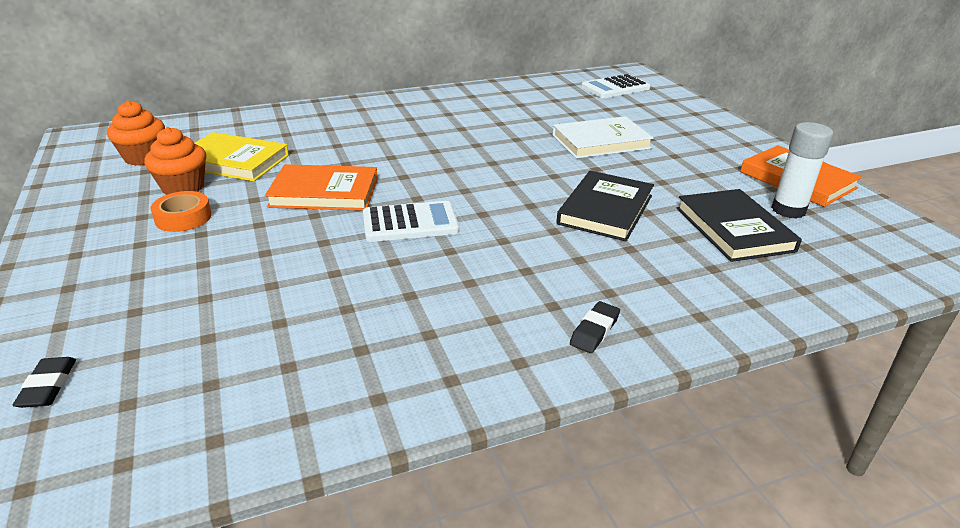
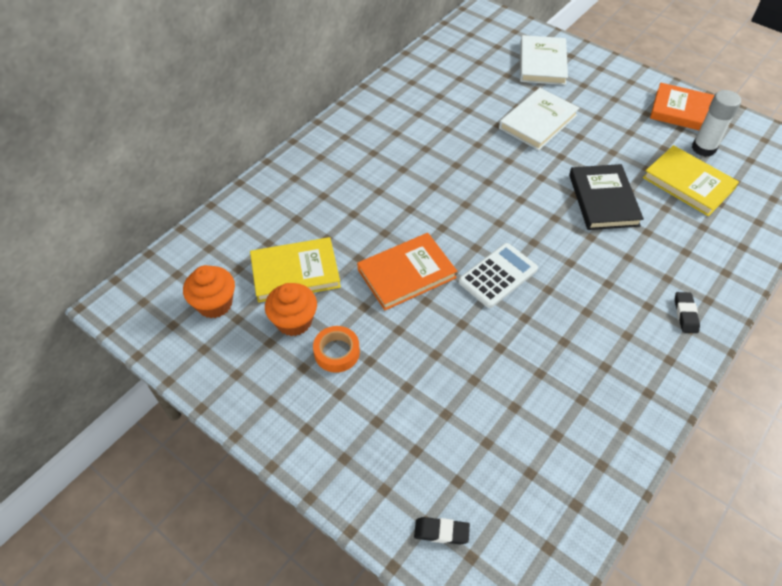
camera: 30 degrees left, 20 degrees up
(48, 386) = (441, 532): black eraser -> black eraser turned 45 degrees counterclockwise
(615, 88) = (489, 42): white calculator -> none
(655, 110) = (542, 63): none -> white book
(734, 229) = (688, 183): black book -> yellow book

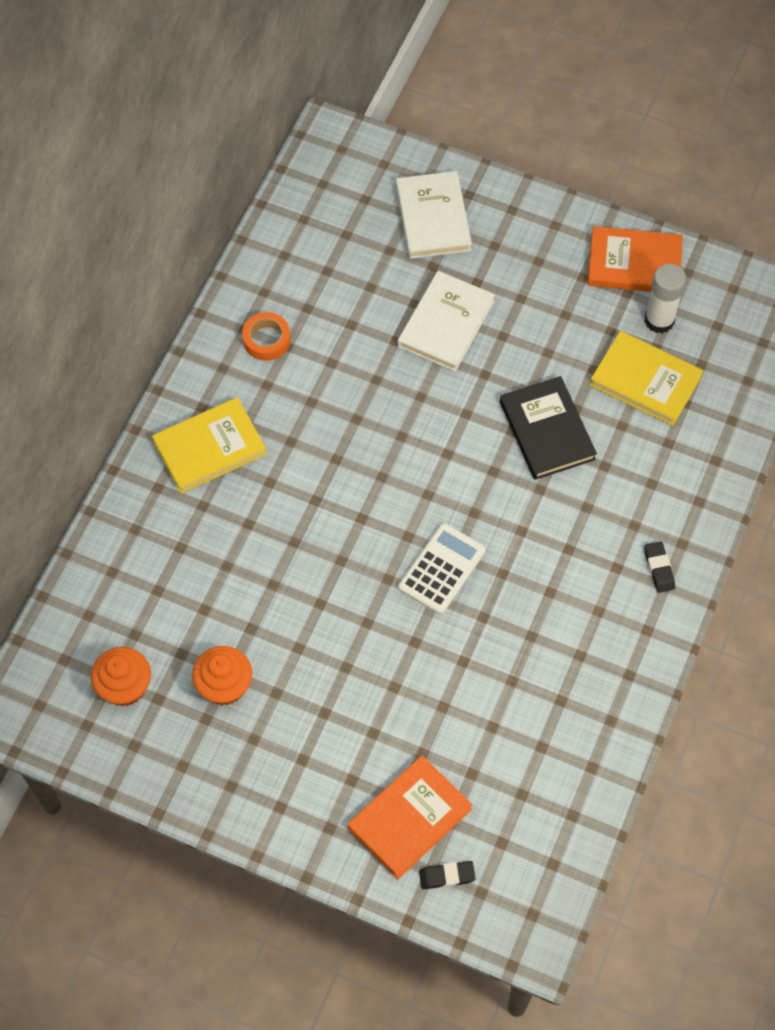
camera: 15 degrees left, 10 degrees up
(295, 272) = (204, 622): yellow book -> yellow book (210, 448)
(337, 352) = (285, 712): orange tape -> orange tape (266, 340)
(406, 274) = (336, 592): orange book -> orange book (410, 818)

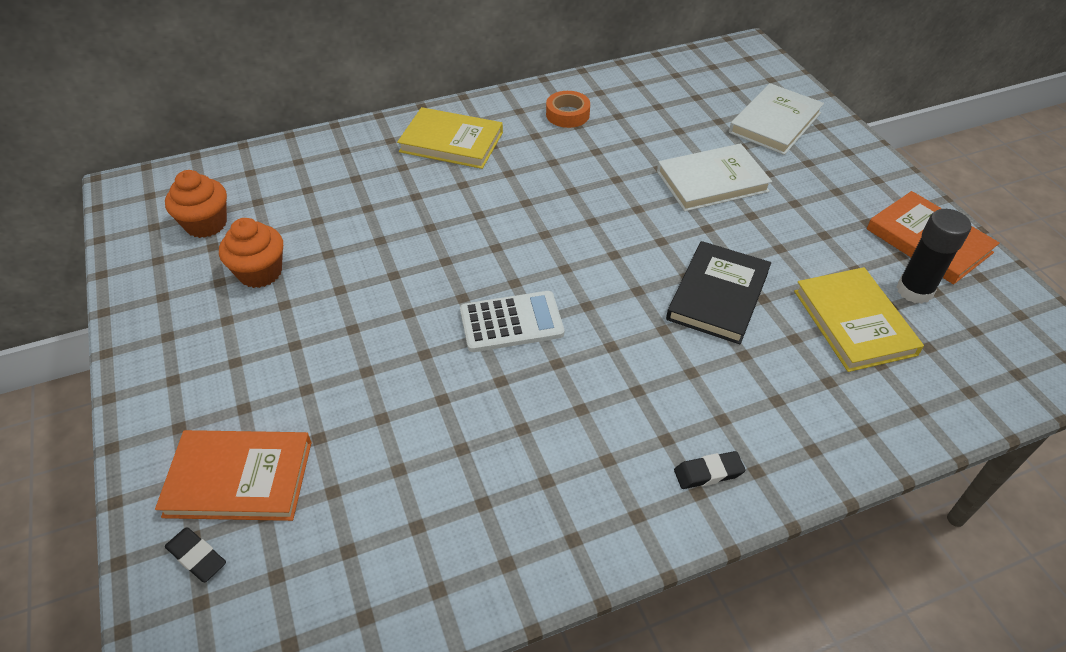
camera: 45 degrees right, 15 degrees down
(659, 320) = (914, 290): white glue stick -> black glue stick
(659, 568) = (708, 473): black eraser -> black eraser turned 45 degrees clockwise

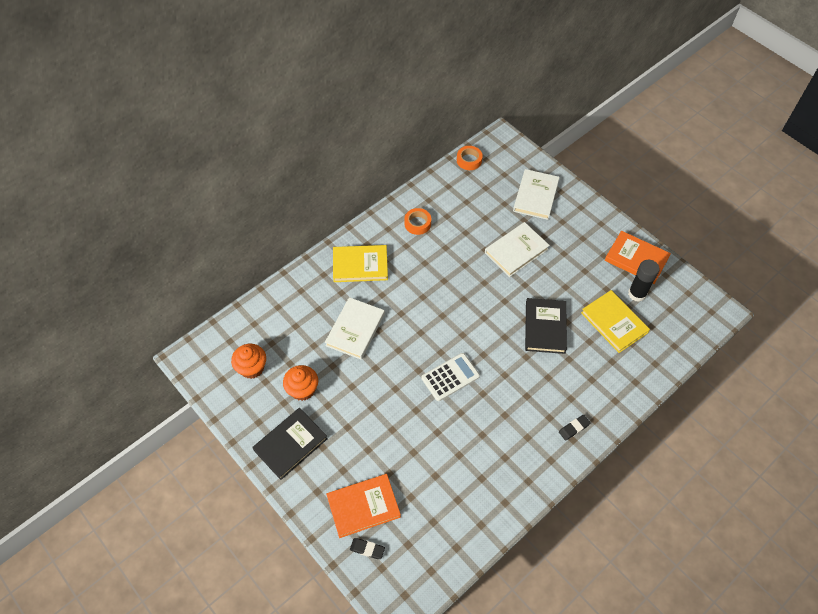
camera: 20 degrees left, 10 degrees up
(187, 342) = (290, 444): none -> black book
(393, 217) = (355, 330): none -> white book
(685, 62) = (469, 160): none -> orange tape

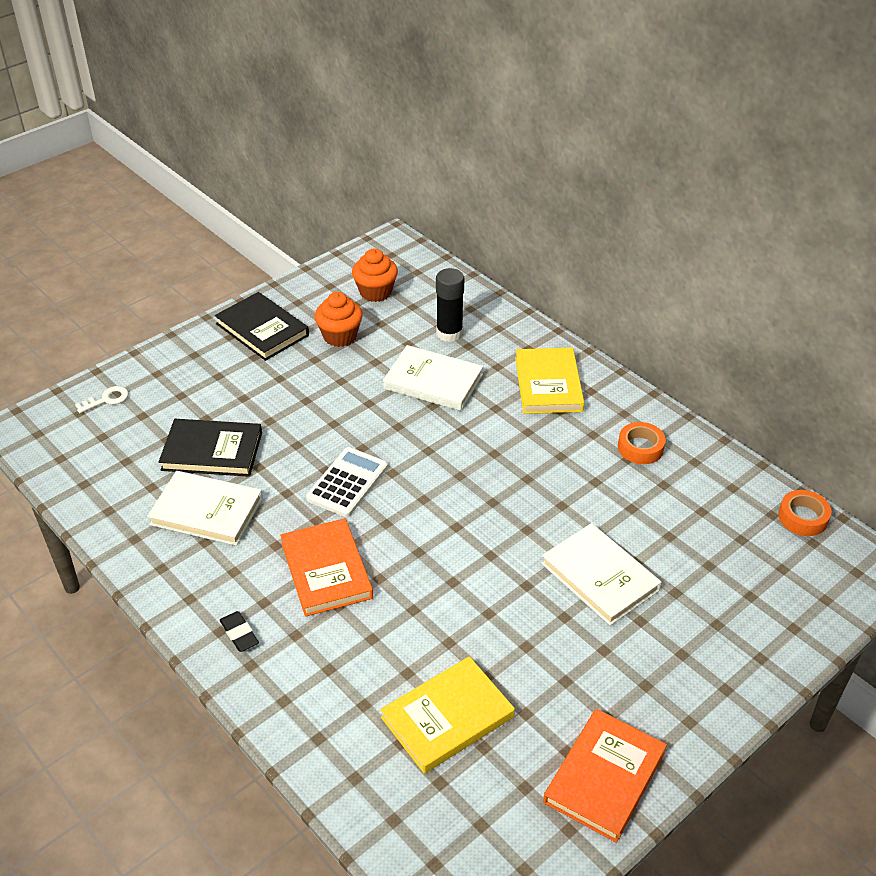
camera: 90 degrees right, 15 degrees down
(363, 506) = (164, 395): orange book -> orange book (326, 570)
(367, 549) = (107, 399): black eraser -> white key
(450, 377) = (347, 483): white calculator -> white calculator turned 120 degrees counterclockwise
(535, 196) = (738, 614): white book -> white book (206, 511)
(545, 327) = (437, 608): black book -> black book (212, 451)
(637, 294) = (516, 767): black glue stick -> black glue stick (449, 333)

